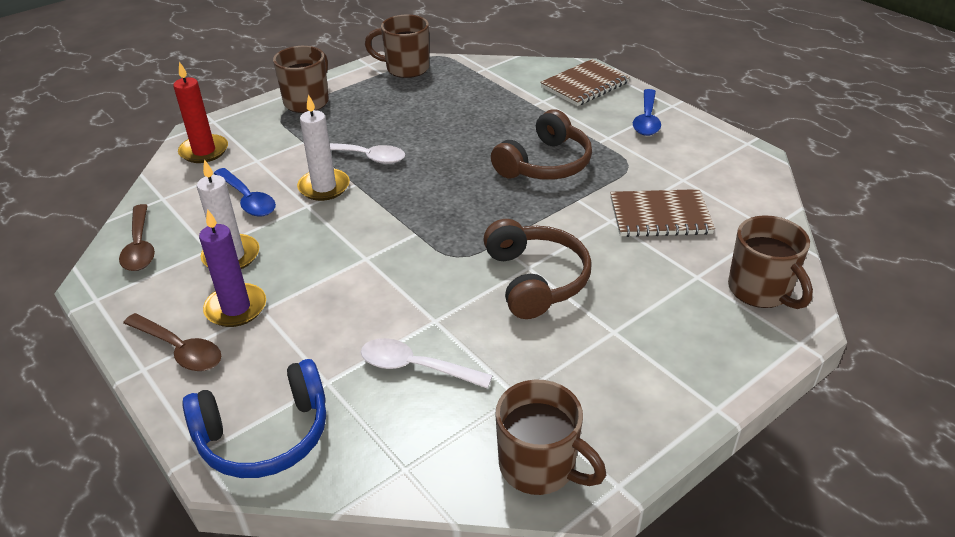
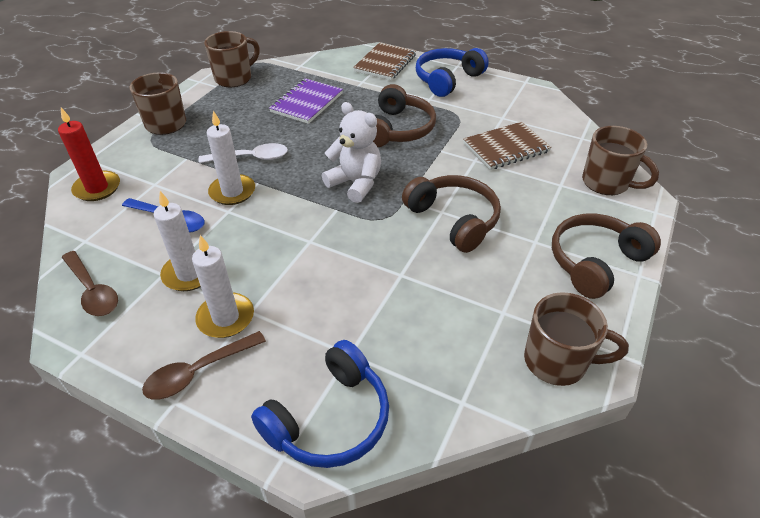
camera: 25 degrees left, 5 degrees up
(179, 349) = (198, 372): brown spoon -> brown spoon turned 135 degrees clockwise
(236, 308) = (226, 318): purple candle -> white candle
(406, 68) = (234, 78): brown mug -> brown mug turned 150 degrees clockwise
(416, 367) = (413, 317): white spoon -> none
(454, 211) = (355, 183): none -> white teddy bear
(463, 111) = (307, 103): none -> purple notebook
(647, 119) = (447, 79): blue spoon -> blue headphones
(671, 376) = (595, 262): none -> brown headphones

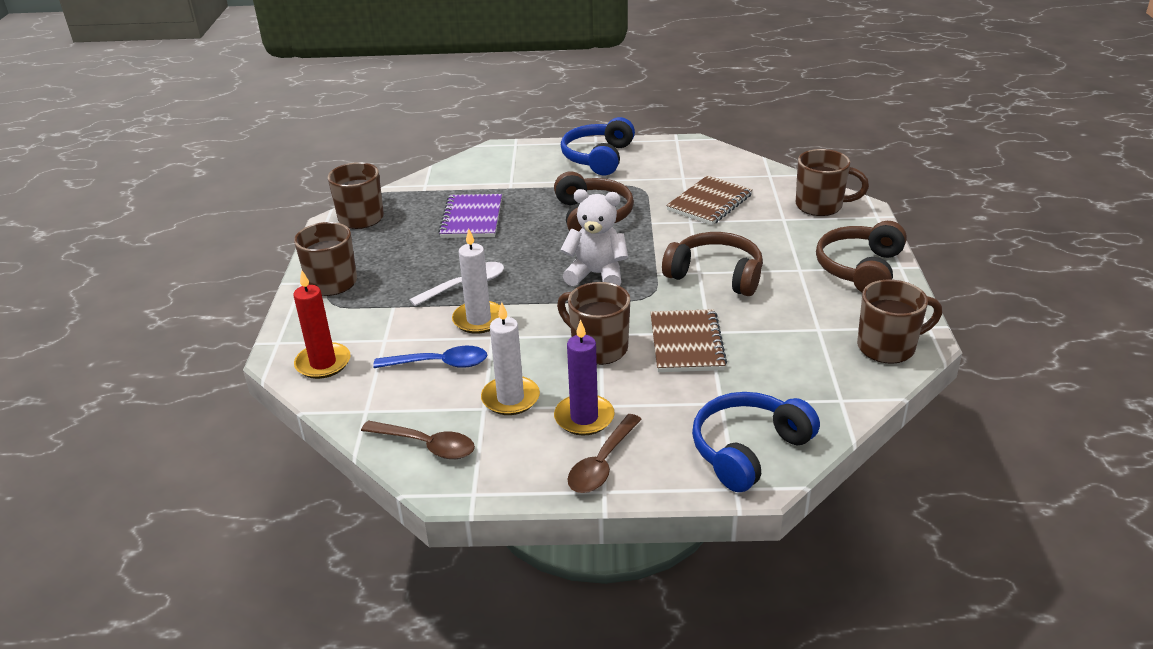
camera: 25 degrees left, 10 degrees down
(226, 318) = (584, 417): white candle -> purple candle
(296, 253) = (598, 348): none -> brown mug
(329, 419) = (748, 450): blue headphones -> blue headphones turned 150 degrees counterclockwise
(385, 63) = (518, 159): brown notebook -> brown notebook (686, 343)

